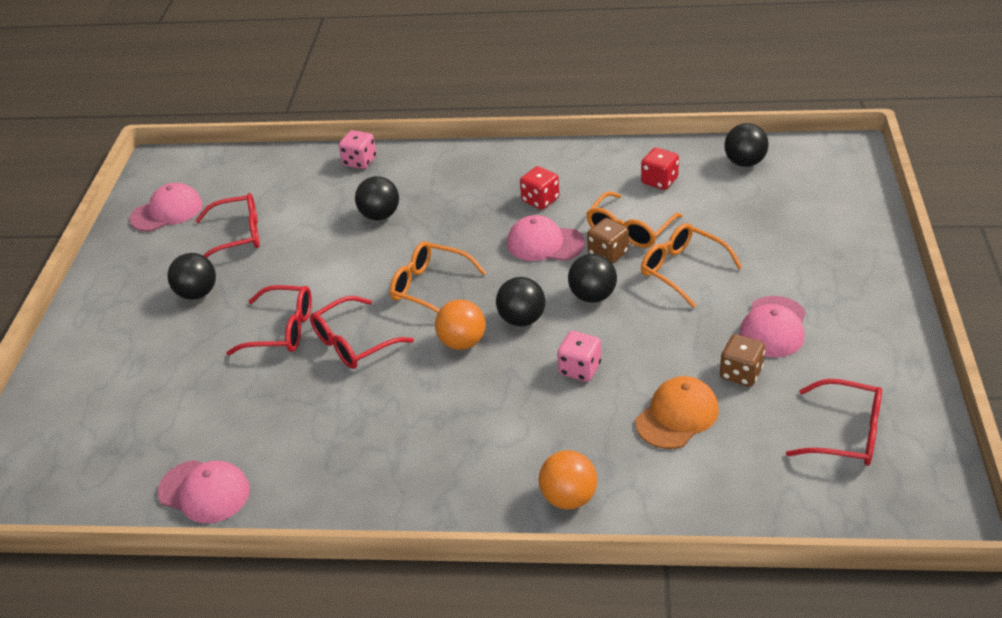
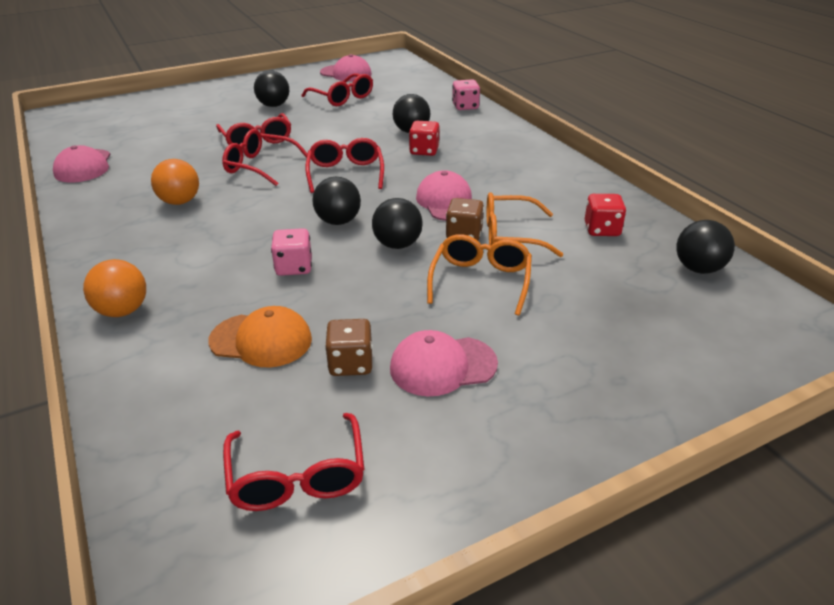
camera: 55 degrees right, 5 degrees down
(429, 287) = (345, 173): orange glasses -> red glasses
(462, 342) = (290, 205): orange ball -> orange ball (180, 202)
(540, 200) = (502, 183): red dice -> red dice (424, 151)

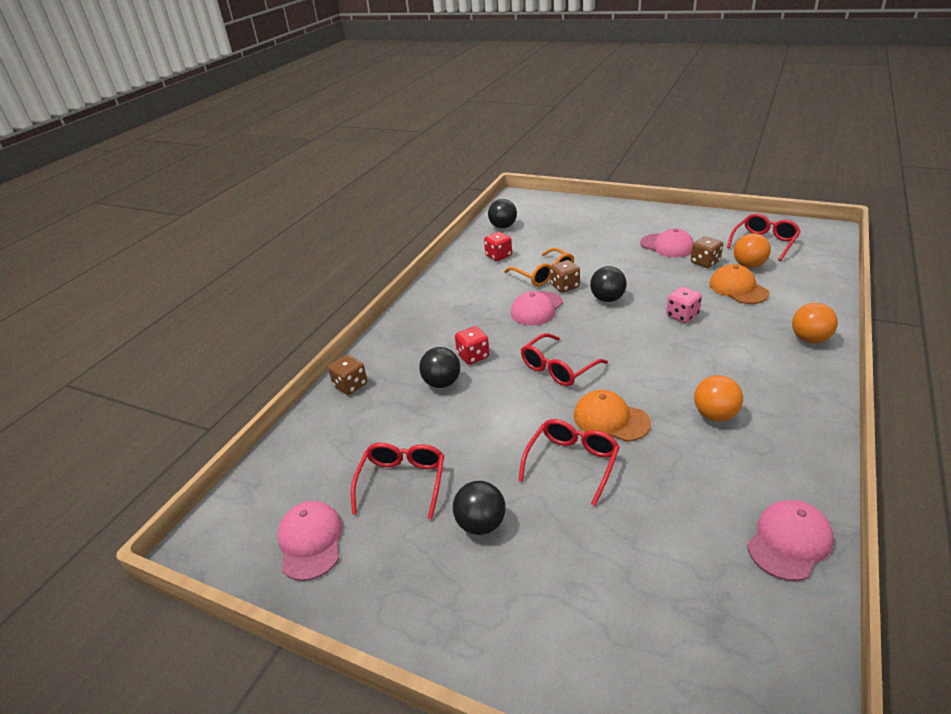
camera: 125 degrees left, 0 degrees up
(259, 166) = (610, 419): red glasses -> orange cap
(280, 395) = (749, 265): none -> orange ball
(338, 221) = (619, 331): black ball -> none
(465, 106) = (350, 385): pink dice -> brown dice
(481, 280) = (597, 264): orange glasses -> none

